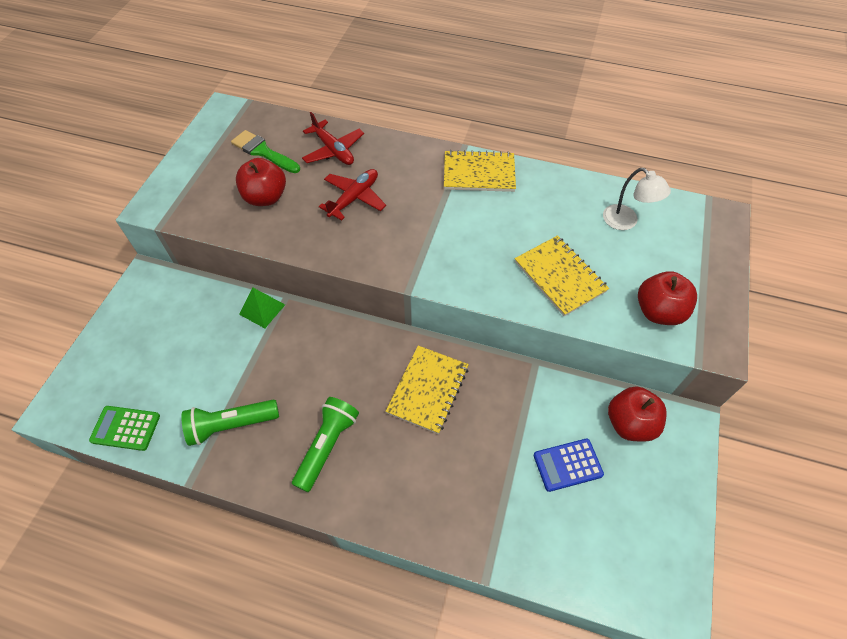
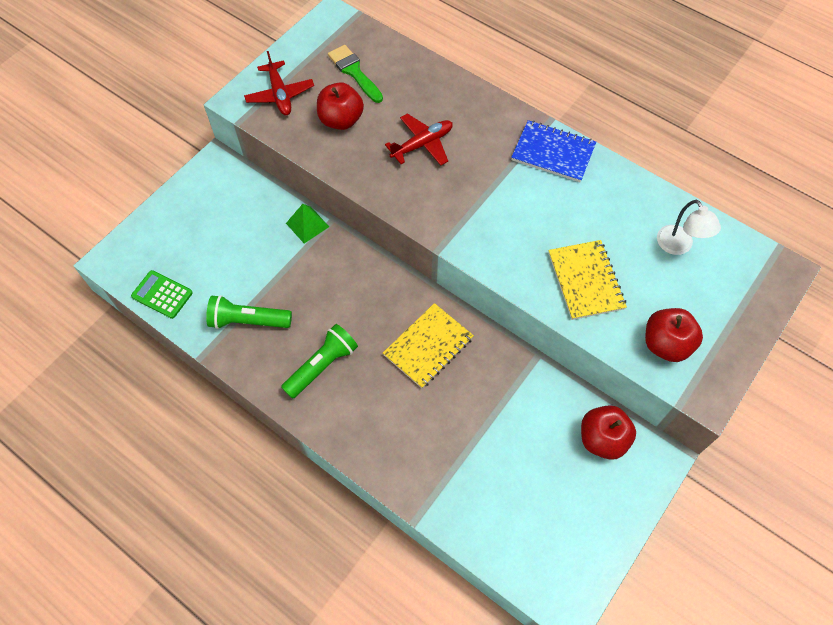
camera: 20 degrees right, 5 degrees up
(333, 150) = (421, 88): red plane -> red plane (280, 95)
(479, 173) = (553, 153): yellow notebook -> blue notebook
(567, 465) = (527, 455): blue calculator -> none

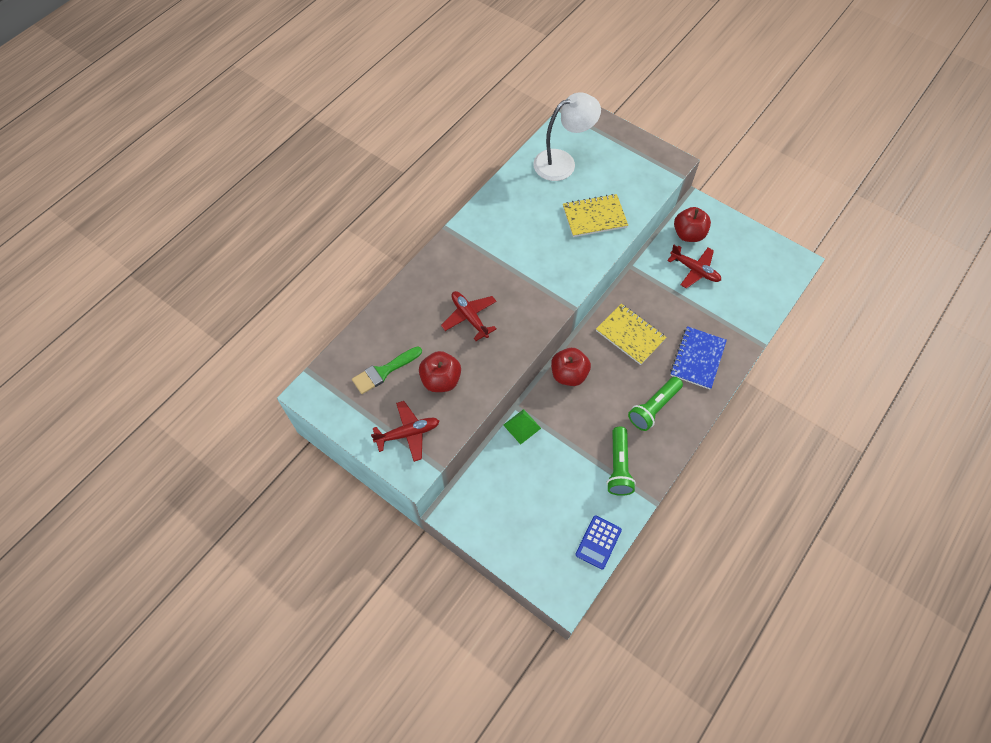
camera: 90 degrees left, 0 degrees up
(162, 295) = (598, 542): green calculator -> blue calculator
(322, 366) = (653, 408): green flashlight -> green flashlight turned 90 degrees counterclockwise
(538, 441) = (695, 270): none -> red plane
(553, 153) = (479, 228): blue notebook -> blue notebook (697, 358)
(666, 344) = (640, 178): red apple -> red apple (569, 374)
(678, 246) = (562, 162): white lamp -> white lamp, size x1.65

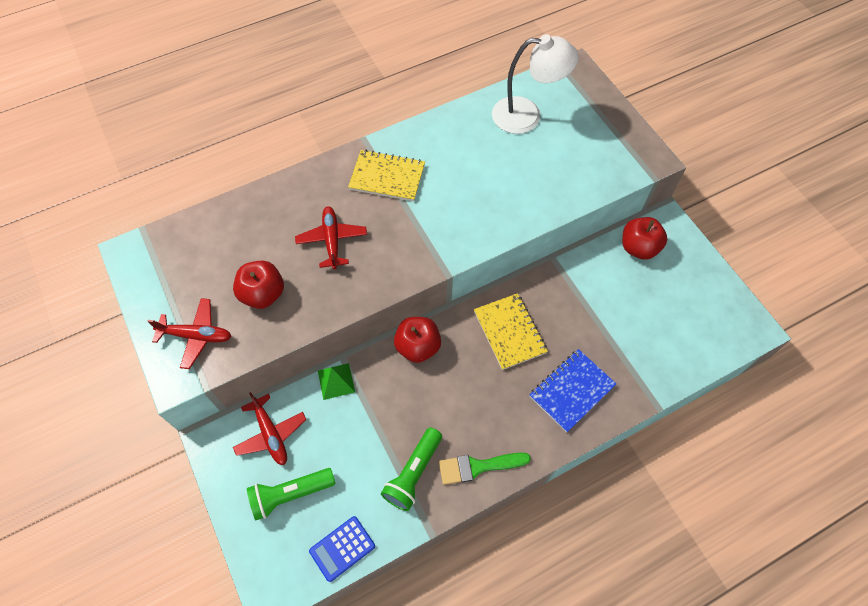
camera: 25 degrees right, 0 degrees up
(384, 371) = (213, 261): green brush -> green brush (478, 467)
(594, 217) = (528, 186): yellow notebook -> yellow notebook (387, 177)
(653, 408) = (490, 424): green flashlight -> green flashlight (290, 494)
(695, 270) = (624, 290): red plane -> red plane (271, 434)

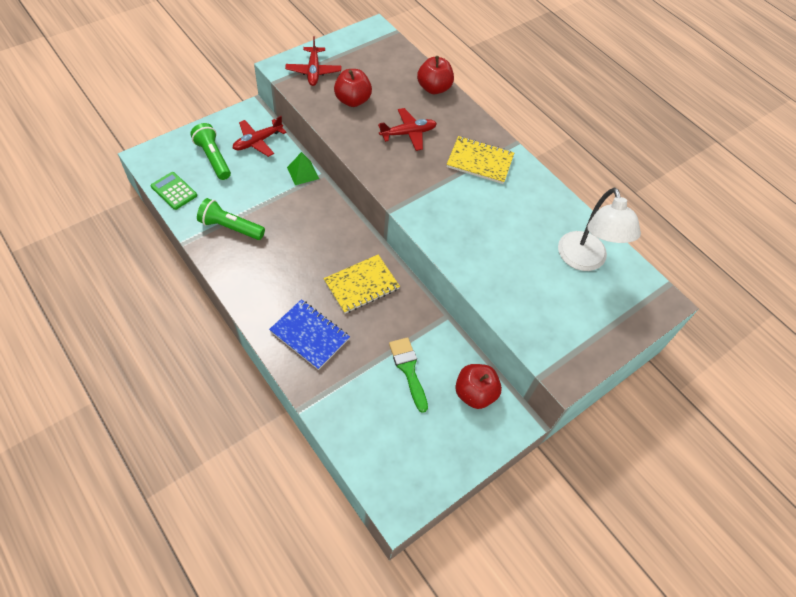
camera: 75 degrees right, 5 degrees down
(342, 548) = (174, 191): blue calculator -> green calculator
(387, 177) = (480, 161): yellow notebook -> yellow notebook turned 75 degrees counterclockwise
(418, 347) = (338, 221): red apple -> red apple (434, 88)
(478, 467) = (237, 269): green brush -> green brush (408, 370)

